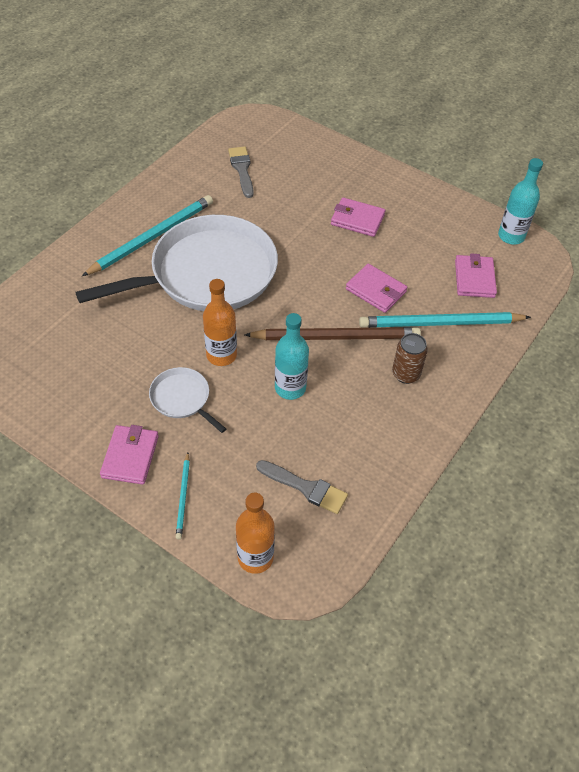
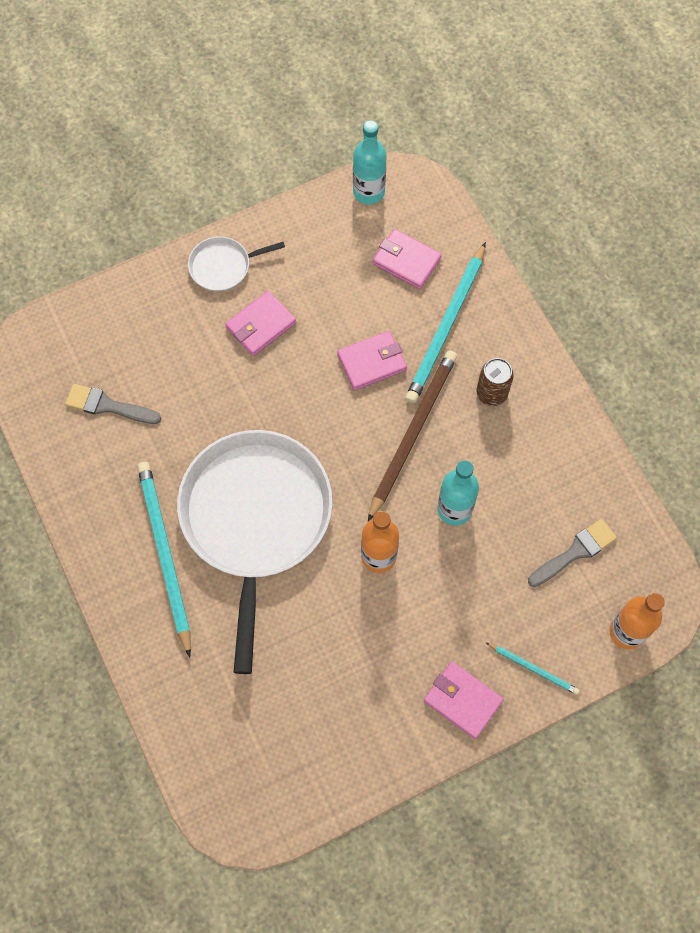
camera: 60 degrees left, 15 degrees up
(182, 399) = (415, 620): white pan -> white pan (223, 266)

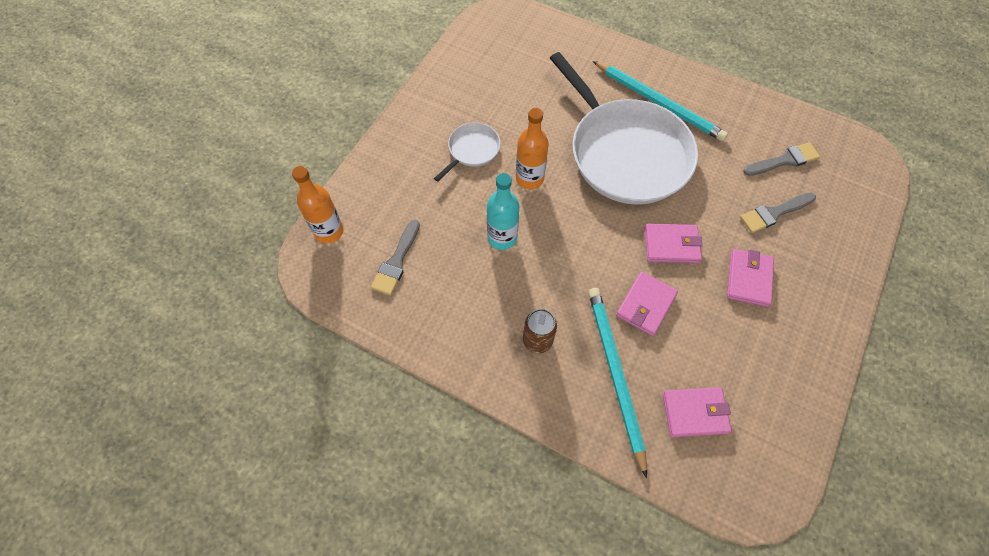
camera: 145 degrees right, 5 degrees down
(175, 364) = (774, 213): none -> grey brush
(223, 266) = (821, 306): white pan -> white pan (472, 150)
(368, 192) = (784, 461): turquoise bottle -> none
(413, 433) = (572, 271): brown pencil -> none
(462, 700) = (415, 132): pink wallet -> pink wallet (671, 245)
(533, 669) = (381, 173): turquoise pencil -> none

